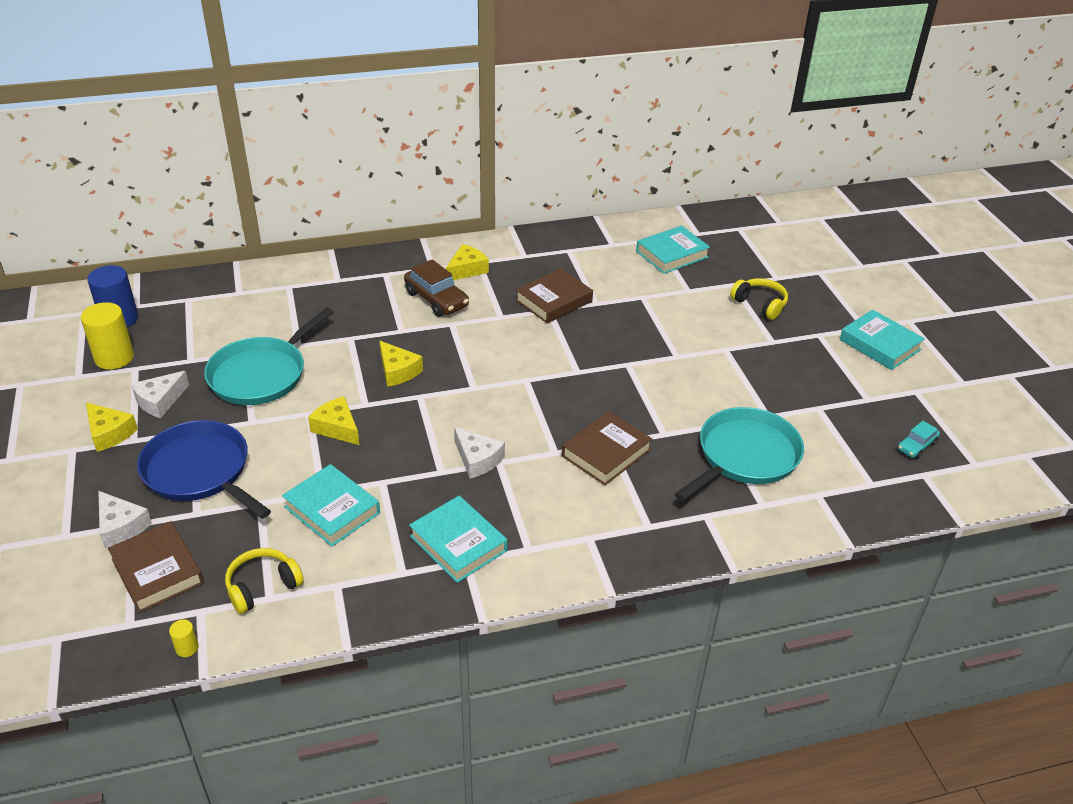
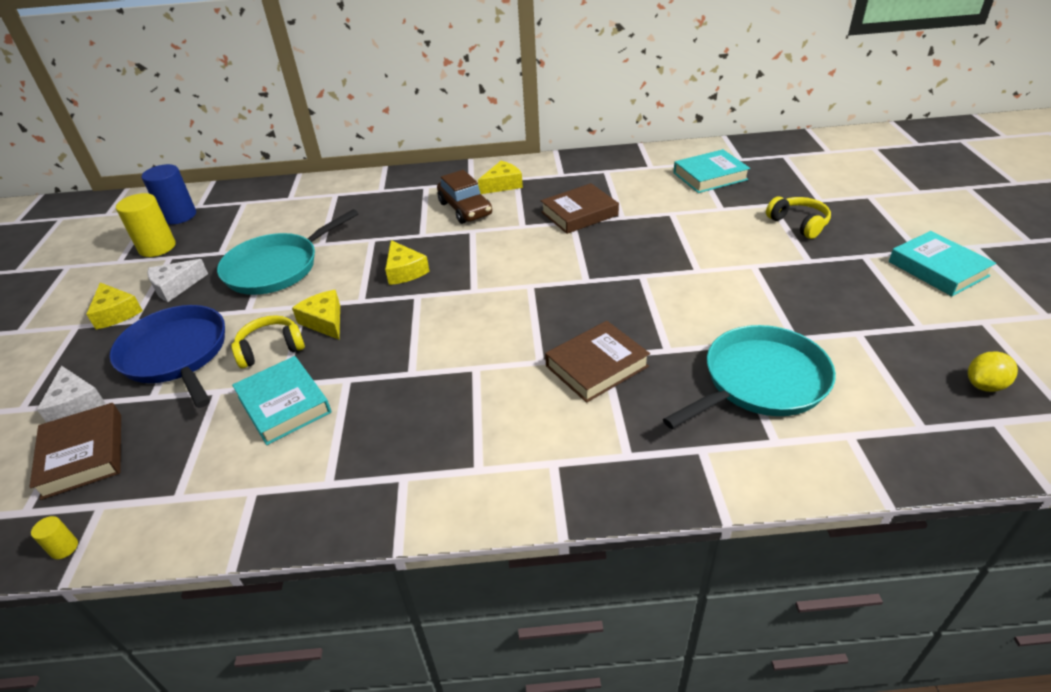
camera: 15 degrees right, 0 degrees up
(262, 586) = (176, 483): yellow headphones -> yellow headphones (271, 349)
(458, 543) = (401, 455): turquoise book -> none
(477, 459) = (454, 363): white cheese -> none
(916, 446) = (984, 385): turquoise car -> yellow lemon

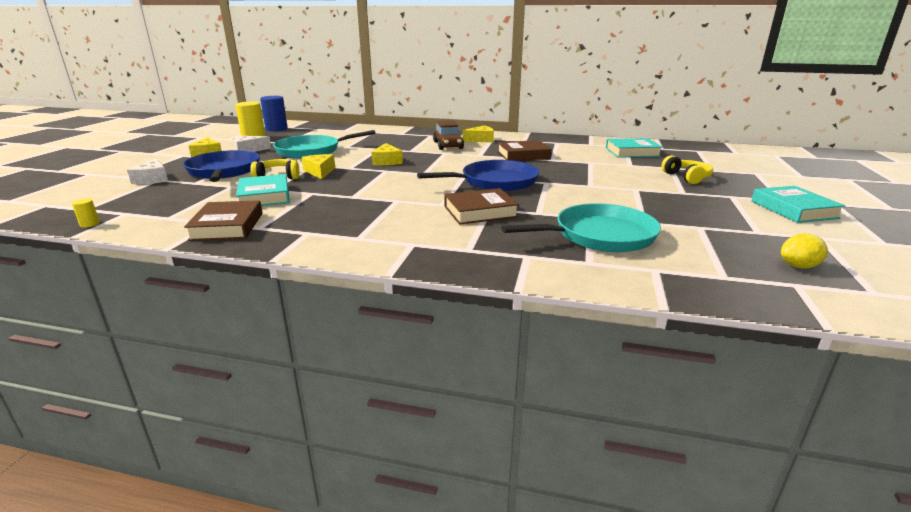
camera: 15 degrees right, 15 degrees down
(83, 455) = (136, 196): brown book -> brown book (227, 226)
(578, 289) = (495, 182): none -> blue pan

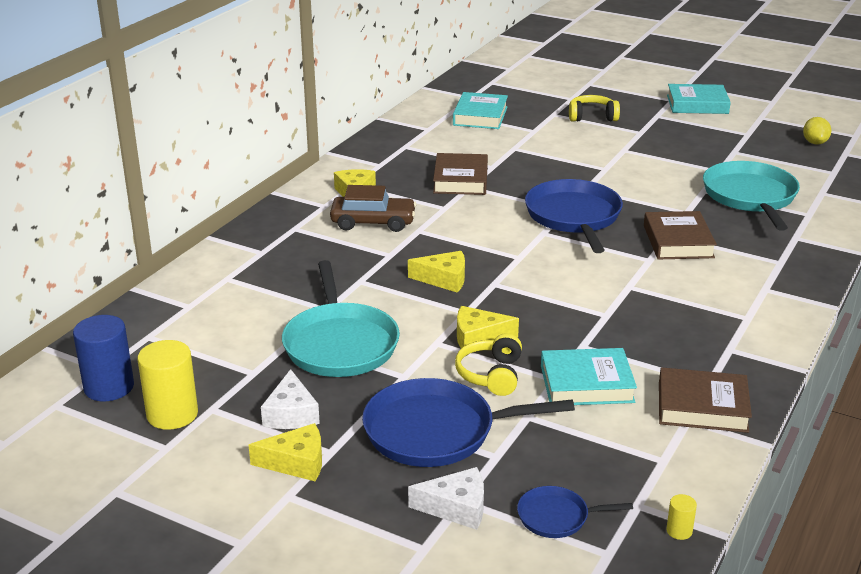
camera: 75 degrees left, 5 degrees up
(128, 197) = (556, 517): none -> blue pan

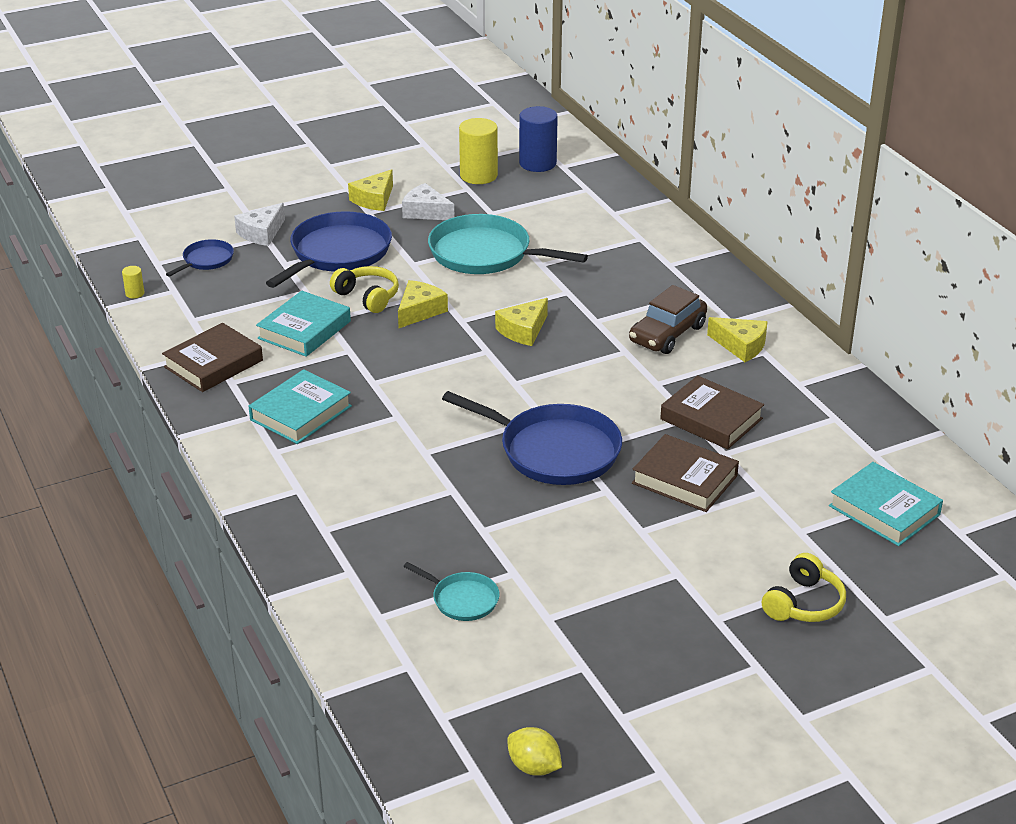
camera: 125 degrees right, 5 degrees up
(678, 241) = (434, 488): brown book -> brown book (684, 479)
(697, 104) = (764, 735): turquoise book -> turquoise book (301, 413)
(750, 197) = (462, 599): turquoise pan -> turquoise pan, size x0.50

